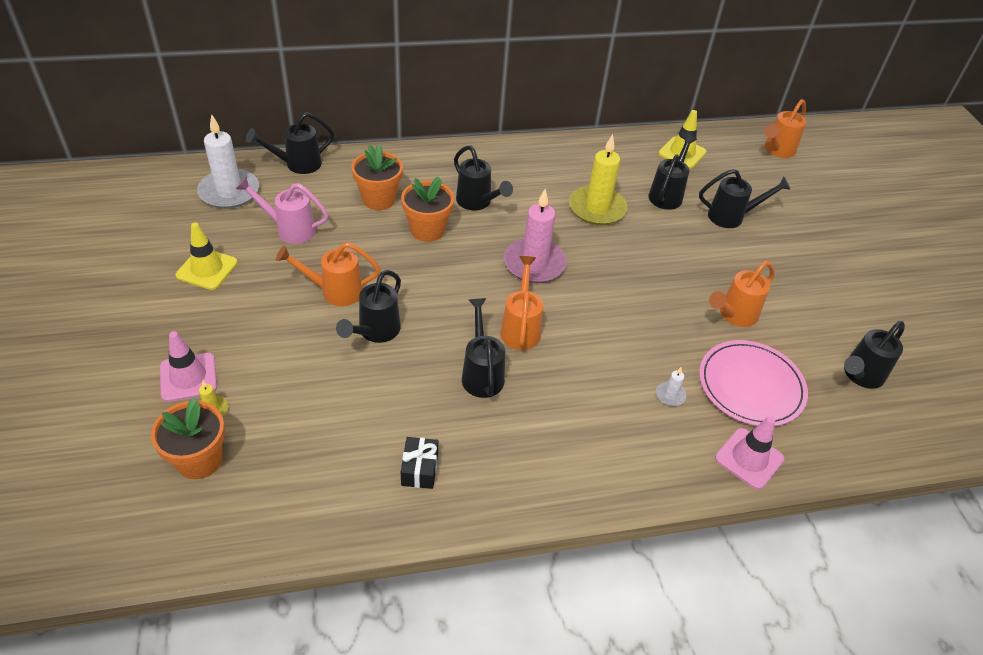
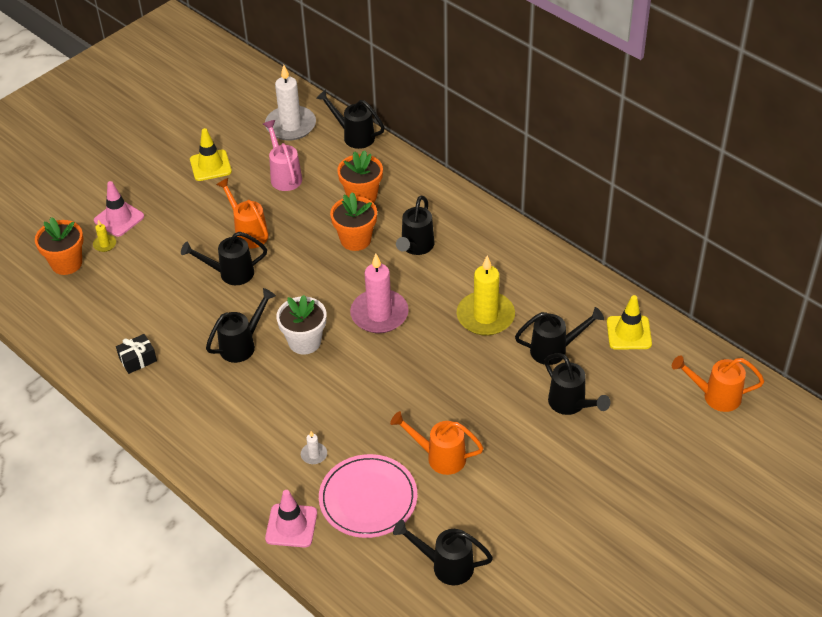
camera: 60 degrees right, 0 degrees up
(521, 327) = (304, 342): orange watering can -> white flower pot

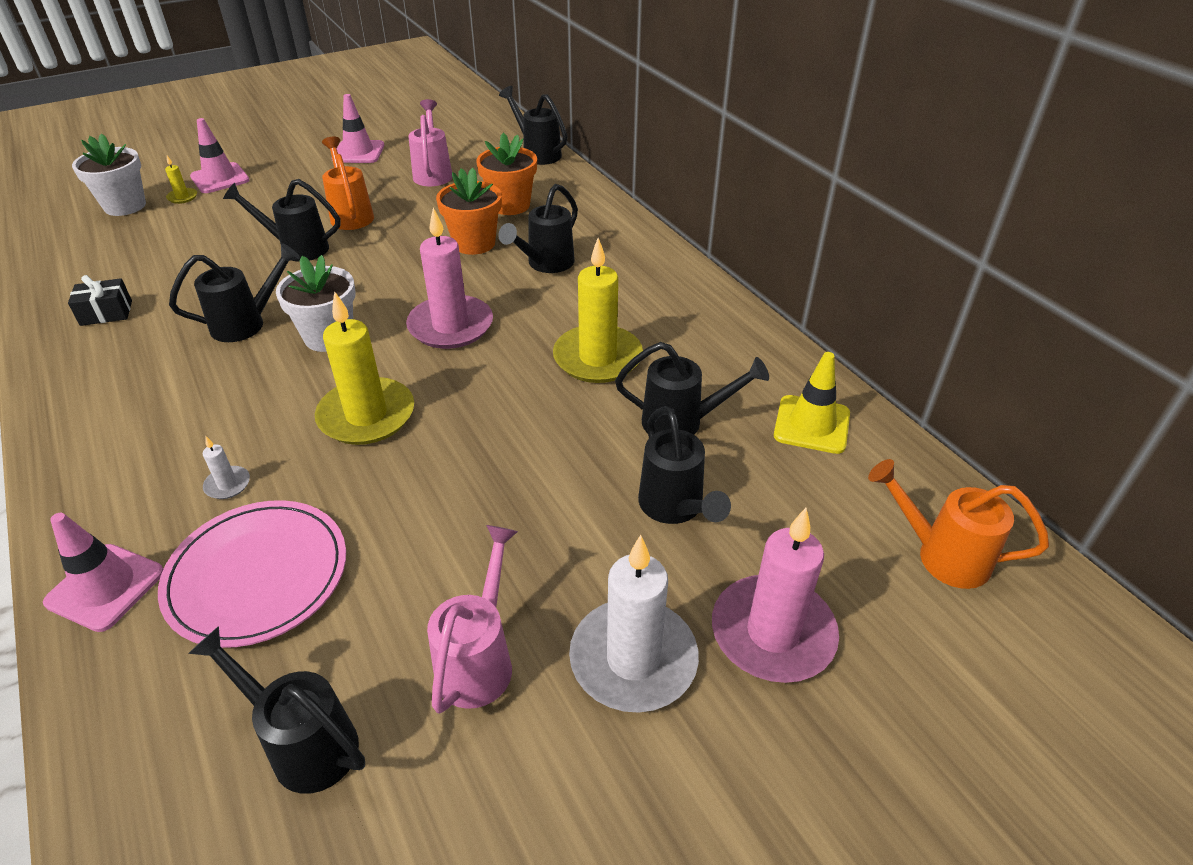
camera: 15 degrees right, 5 degrees down
(66, 263) = (125, 206): orange flower pot -> white flower pot
(210, 166) = (358, 152): yellow traffic cone -> pink traffic cone
(290, 125) = (472, 135): white candle -> white candle (633, 659)
(366, 391) = (366, 415): none -> yellow candle
(439, 457) = (415, 537): orange watering can -> none
(507, 508) = (479, 658): none -> pink watering can
(643, 458) = (772, 633): none -> pink candle

